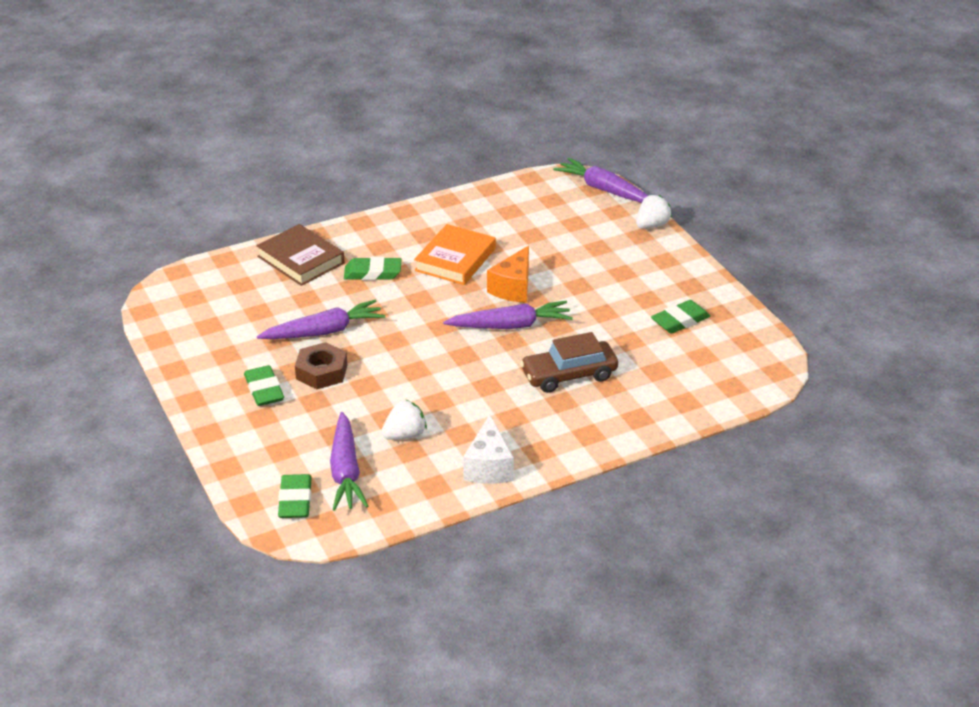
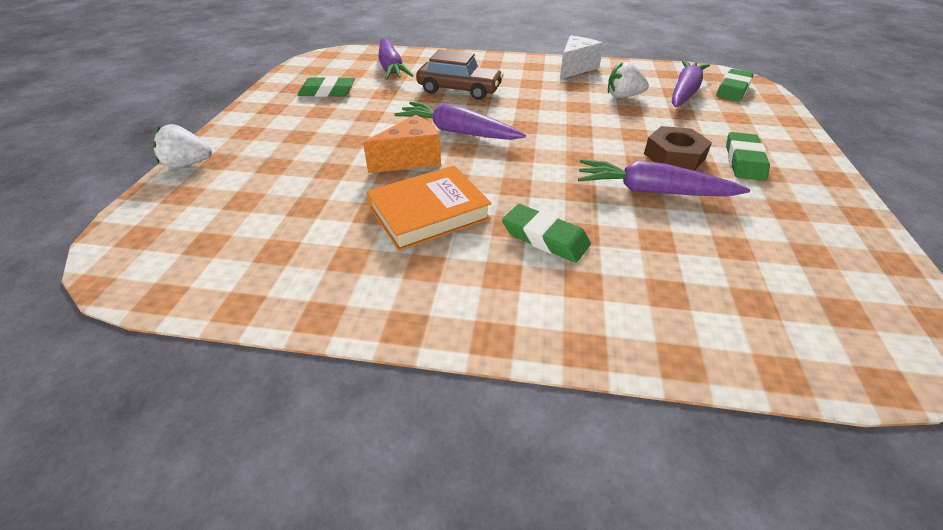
camera: 145 degrees left, 5 degrees up
(300, 260) = (638, 305): brown book -> none
(603, 189) = (133, 228): purple carrot -> purple carrot (391, 68)

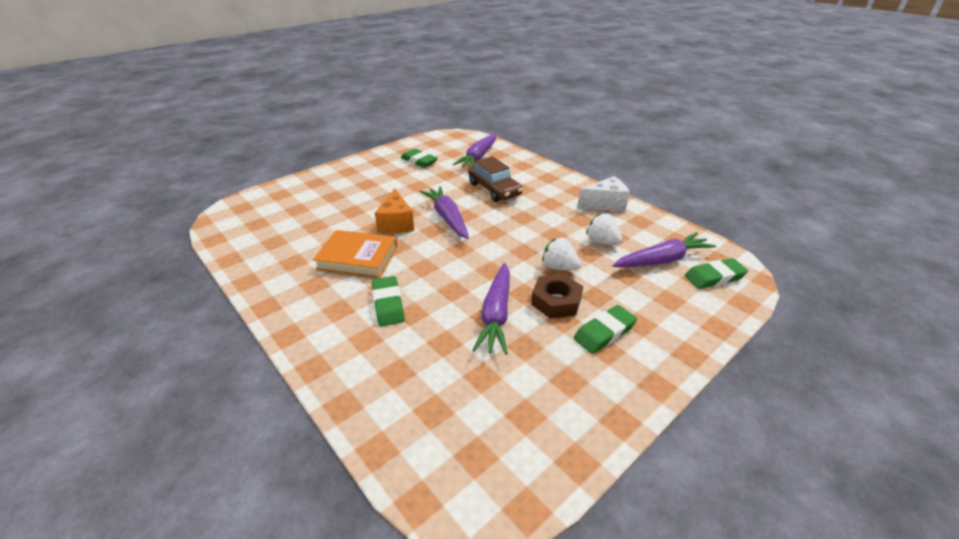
camera: 40 degrees right, 5 degrees down
(188, 164) = (302, 179): white strawberry -> white strawberry (559, 267)
(411, 160) = (396, 223): orange cheese -> orange cheese turned 75 degrees clockwise
(652, 191) = (496, 314): purple carrot -> purple carrot turned 135 degrees counterclockwise

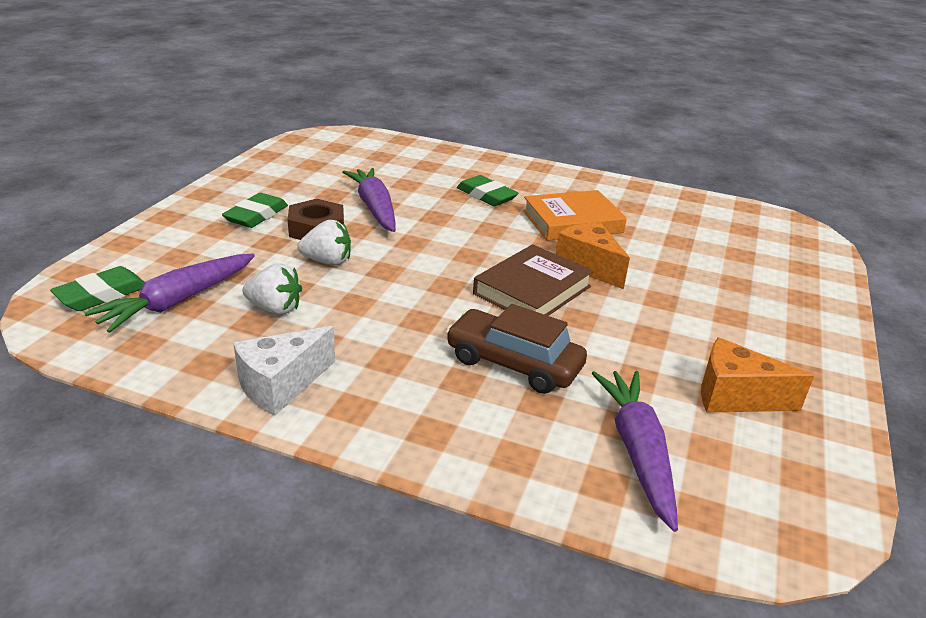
camera: 150 degrees right, 5 degrees down
(419, 161) = (735, 397): green eraser -> orange cheese
(447, 218) = (532, 290): purple carrot -> brown book

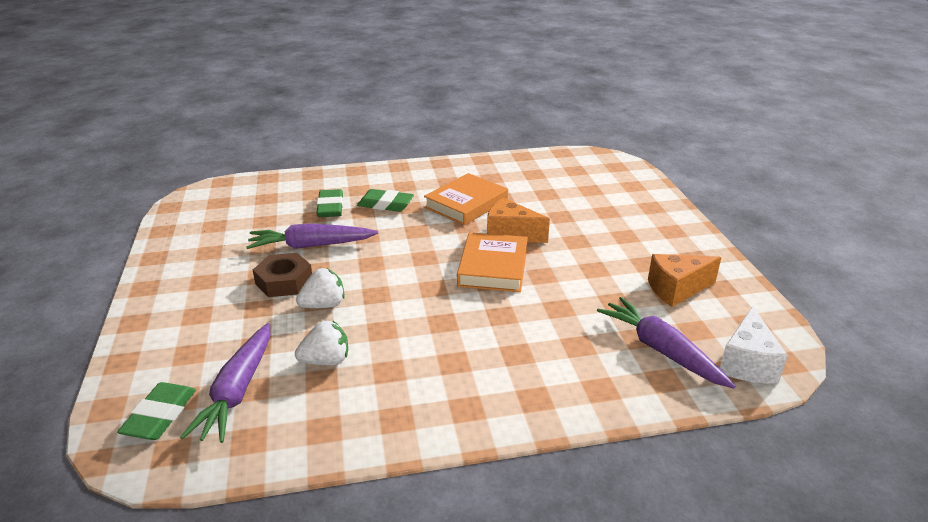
camera: 30 degrees left, 0 degrees up
(256, 215) = (218, 289): green eraser -> green eraser (330, 207)
(281, 385) = (399, 417): white cheese -> white cheese (747, 363)
(374, 208) = (311, 246): purple carrot -> purple carrot turned 45 degrees counterclockwise
(514, 363) = (535, 326): brown car -> none
(532, 290) = (493, 267): brown book -> orange book

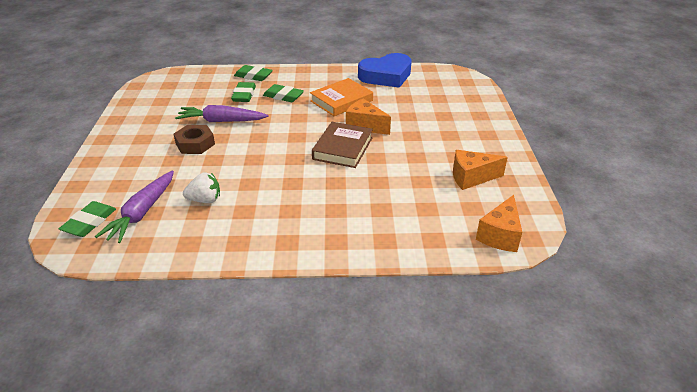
camera: 10 degrees right, 5 degrees up
(324, 305) = (216, 163): white strawberry -> none
(334, 181) = (253, 76): none -> green eraser
(493, 267) = (343, 148): orange book -> brown book
(512, 167) = (386, 76): none -> blue heart
(661, 350) = (440, 219): purple carrot -> none
(747, 363) = (500, 235): white cheese -> orange cheese

